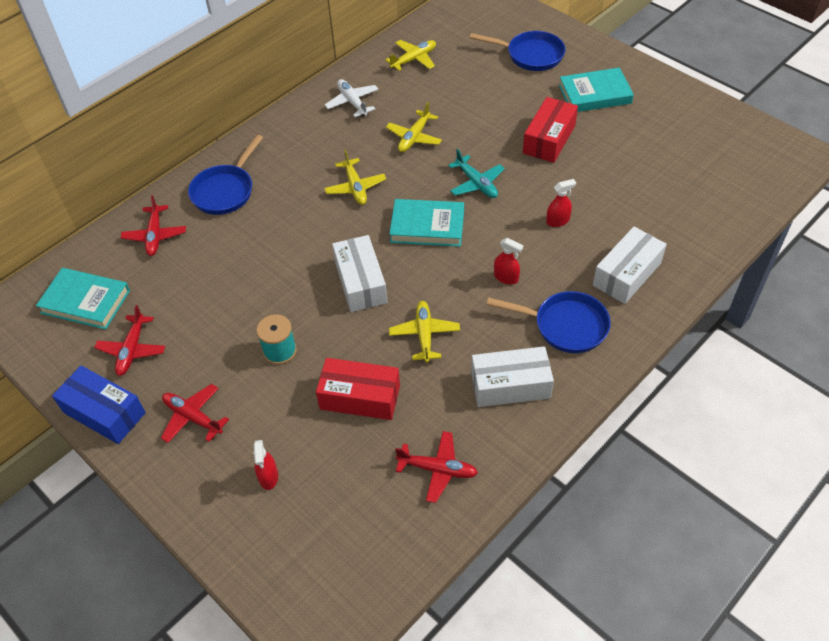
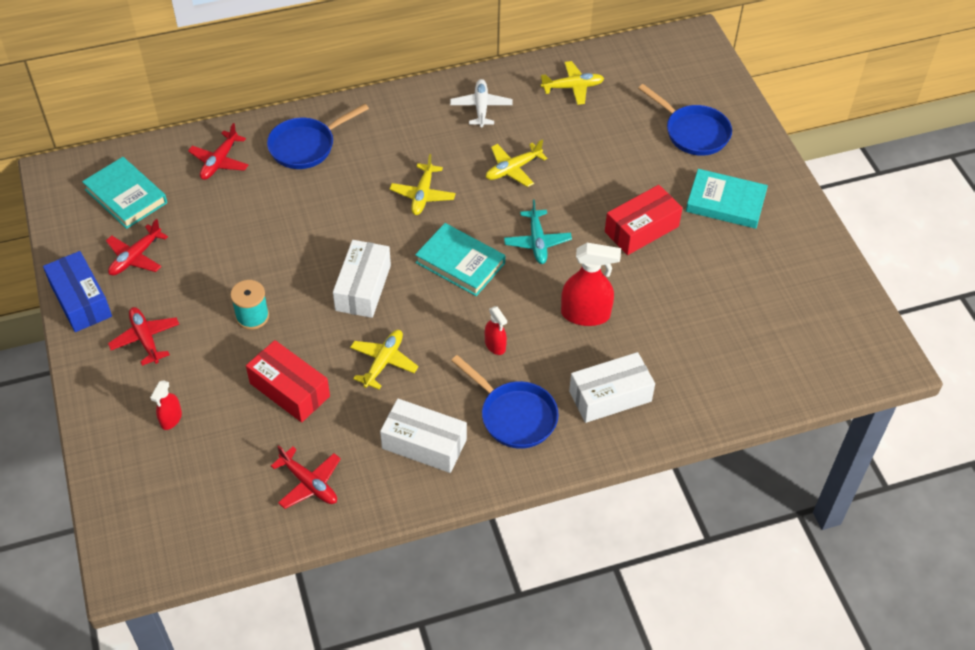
camera: 25 degrees right, 0 degrees up
(558, 221) = (585, 314): red spray bottle -> red spray bottle, size x1.82

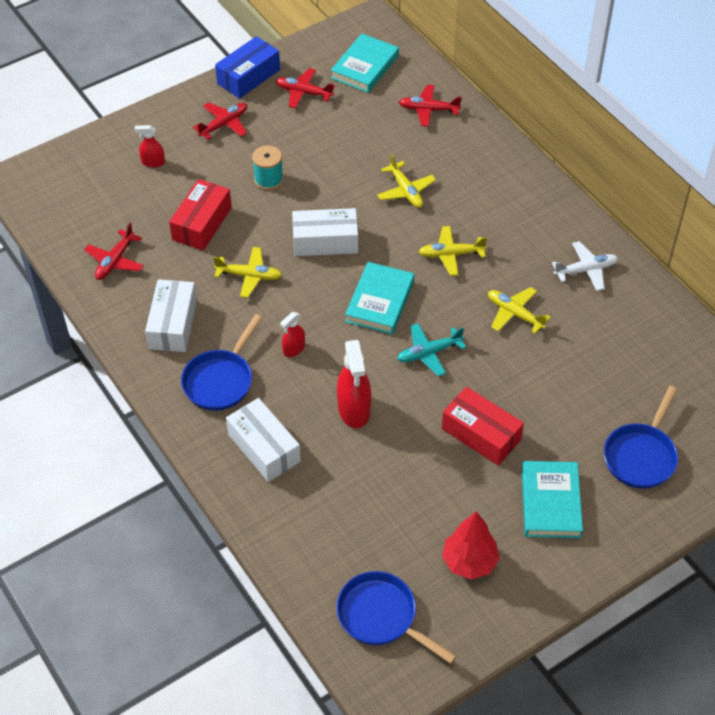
camera: 75 degrees right, 0 degrees up
(306, 146) = (473, 159): blue pan -> blue pan (381, 616)
(573, 87) = (653, 337): yellow plane -> yellow plane (406, 191)
(773, 272) = (469, 562): none -> red tree

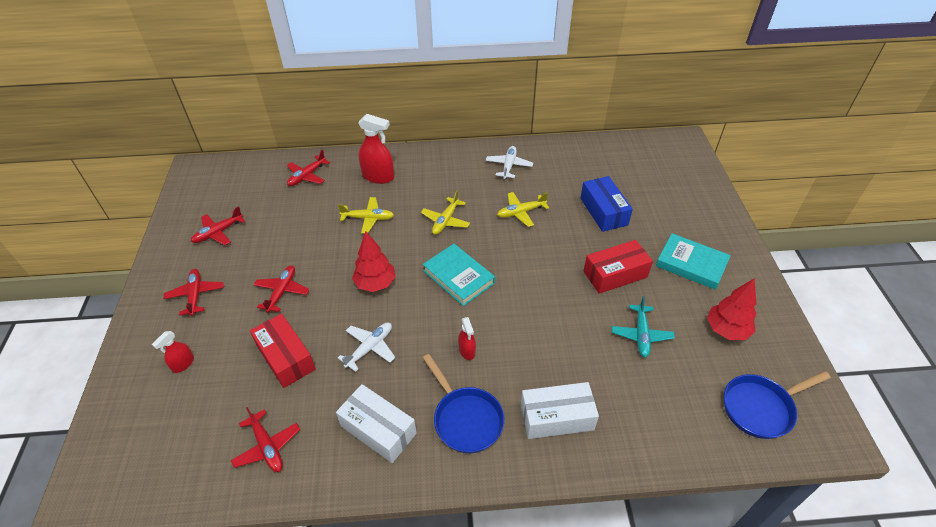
camera: 60 degrees left, 5 degrees down
(248, 76) = (164, 257): blue box -> blue box (603, 211)
(249, 276) = (370, 348): yellow plane -> white plane
(268, 179) = (282, 291): turquoise spool -> red plane
(325, 241) = (375, 283): white box -> red tree
(354, 409) = (551, 338): red spray bottle -> red spray bottle (378, 176)
(365, 67) = (232, 189): turquoise book -> none
(428, 353) = (525, 271): turquoise plane -> turquoise plane (641, 335)
(641, 456) = (672, 206): blue pan -> none

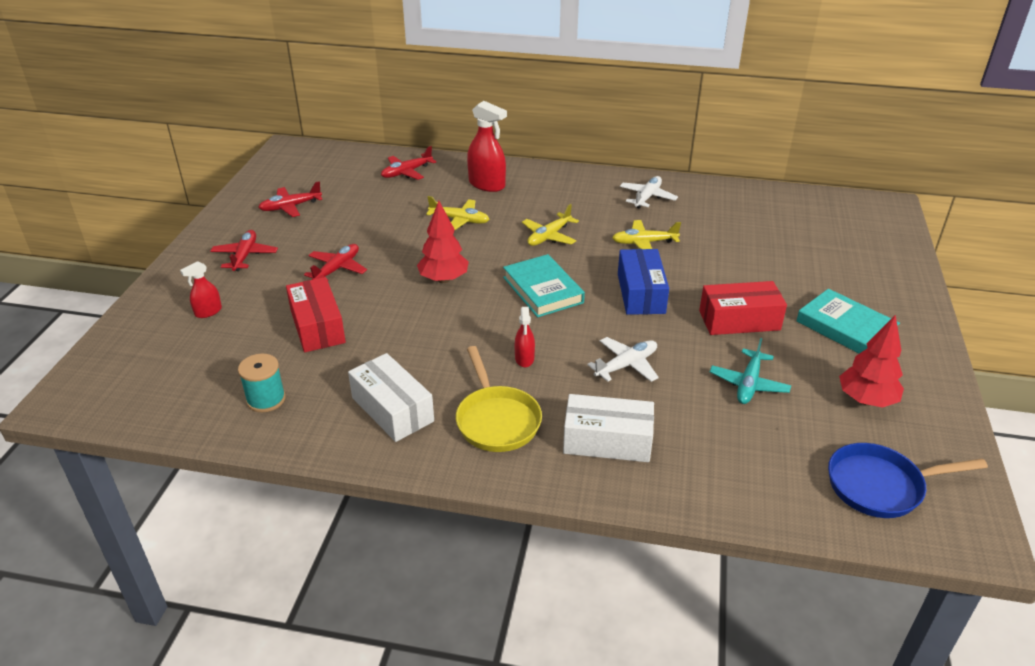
camera: 15 degrees right, 10 degrees down
(267, 447) = (266, 399): red plane -> turquoise spool
(370, 348) = (413, 335): white plane -> white plane (626, 365)
(466, 419) = (497, 420): blue pan -> yellow pan
(603, 211) = (750, 258): blue box -> blue box (641, 293)

